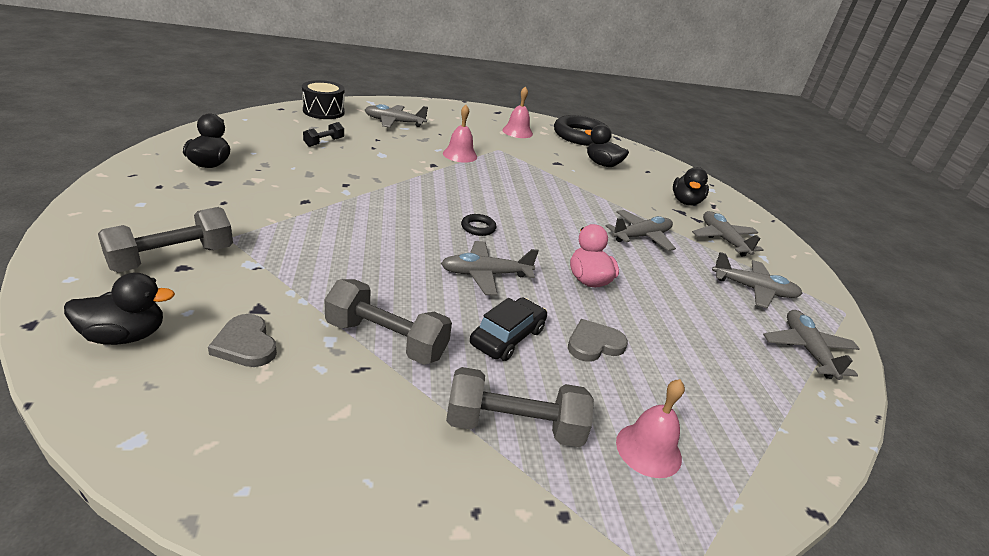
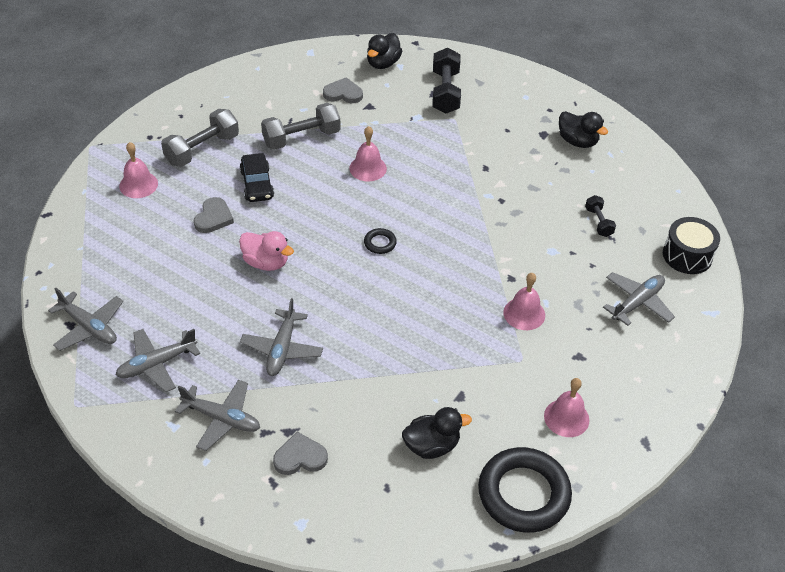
camera: 135 degrees right, 15 degrees up
(172, 258) = (445, 92): grey dumbbell -> black dumbbell
(385, 268) = (368, 168): none -> pink bell
(485, 275) = (320, 211): grey plane -> none
(685, 202) = (300, 457): black duck -> grey heart

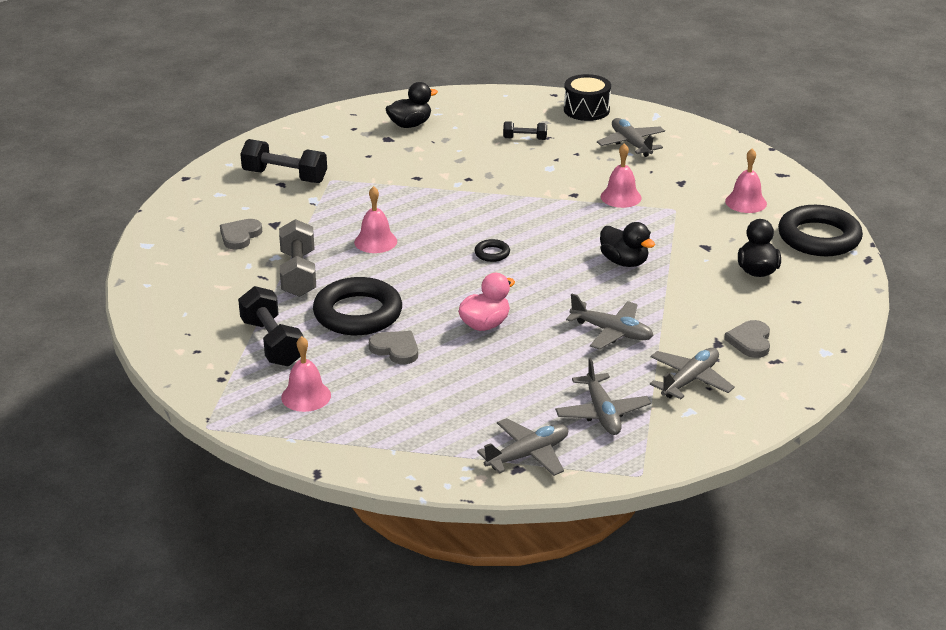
camera: 70 degrees left, 15 degrees down
(202, 149) = (272, 343): grey dumbbell -> black dumbbell
(257, 184) = (358, 313): black car -> black ring
(383, 63) = (206, 203): black duck -> black duck (624, 262)

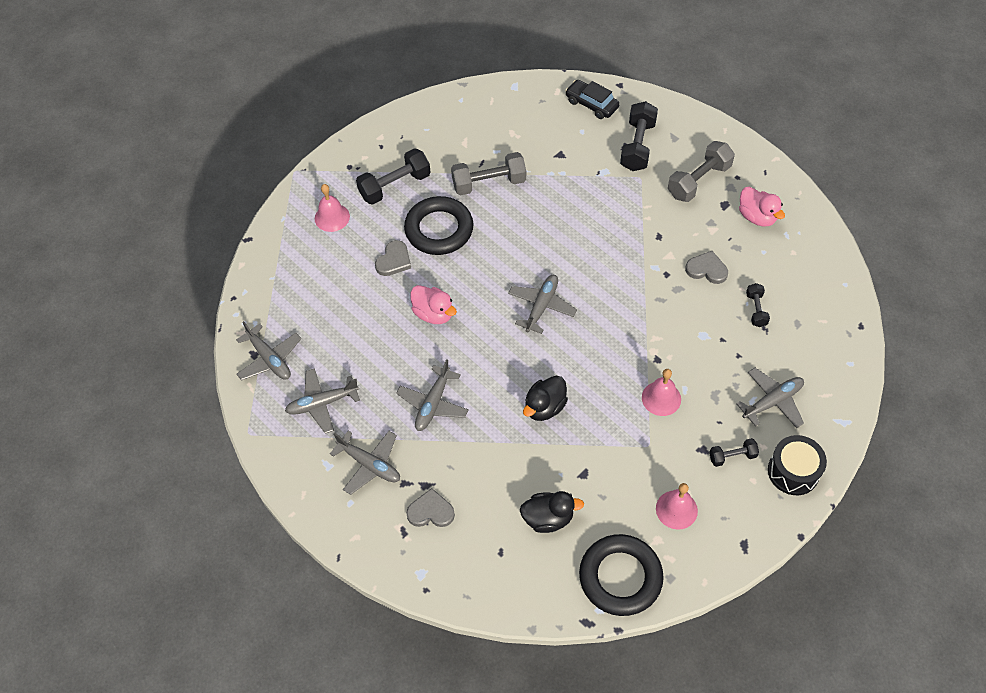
camera: 85 degrees right, 25 degrees up
(206, 197) = (591, 104): none -> black car
(240, 236) = (537, 137): grey heart -> grey heart (707, 269)
(350, 148) = (699, 181): none -> grey dumbbell
(375, 241) = (545, 224): pink bell -> none
(410, 125) = (757, 217): black duck -> pink duck
(492, 253) = (541, 306): black ring -> grey plane
(586, 110) = (835, 357): black drum -> black drum (793, 471)
(689, 169) = (732, 456): none -> black dumbbell

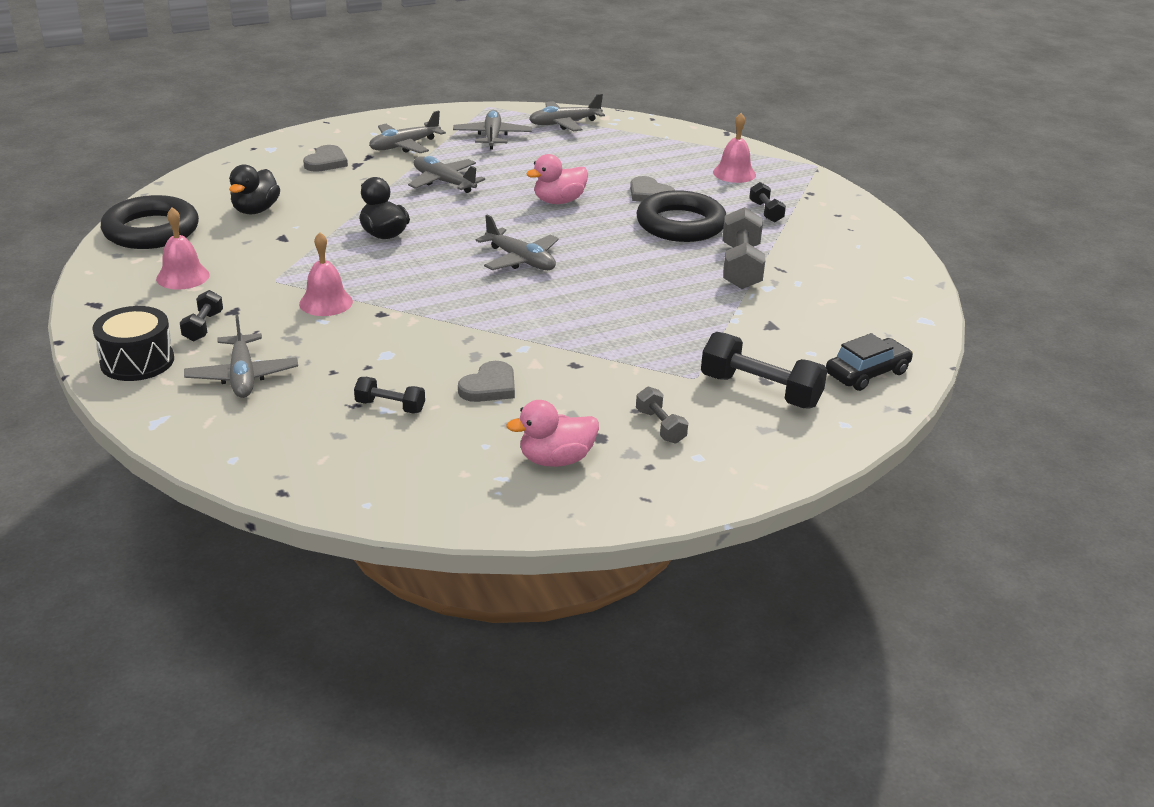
camera: 105 degrees right, 25 degrees down
(395, 186) = (766, 212): black dumbbell -> black dumbbell, size x0.55
(699, 181) = (660, 426): grey dumbbell -> grey dumbbell, size x0.55

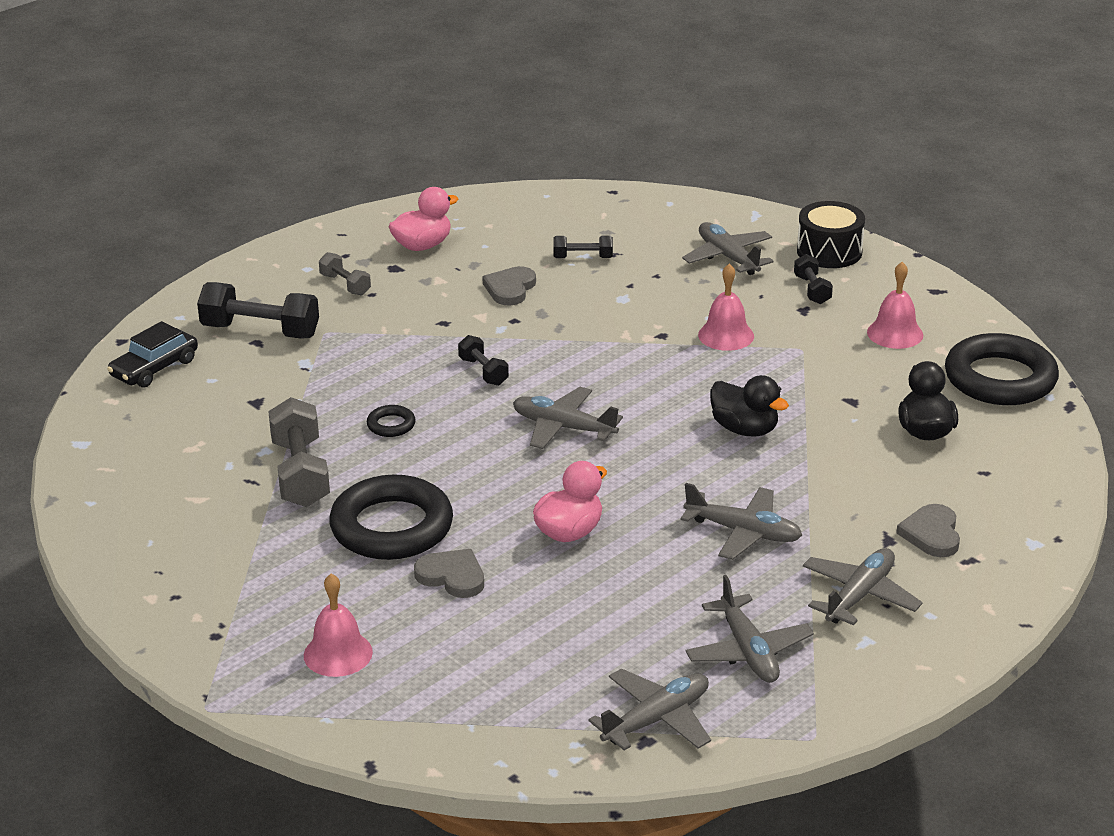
camera: 165 degrees right, 0 degrees up
(658, 286) = (391, 425): none -> black ring
(766, 212) = (279, 577): black dumbbell -> black dumbbell (483, 372)

